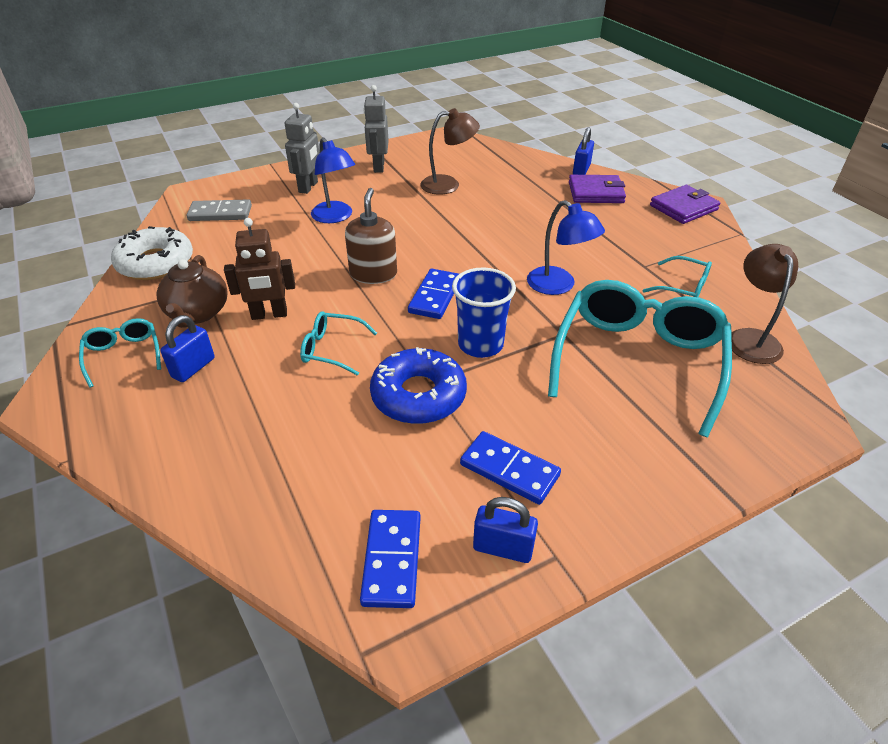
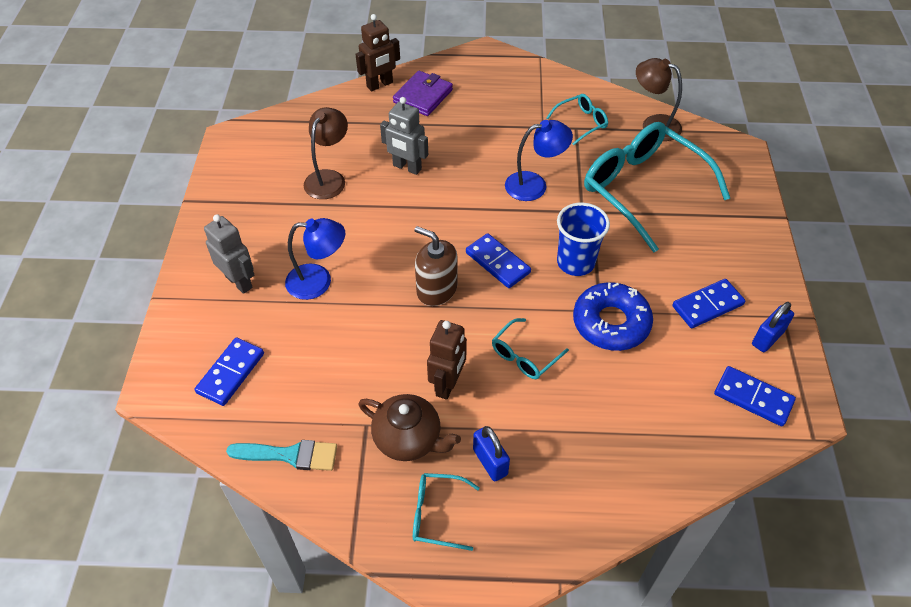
camera: 60 degrees left, 10 degrees up
(156, 263) = (290, 455): white donut -> turquoise brush
(220, 213) = (230, 373): grey domino -> blue domino
(378, 167) = (246, 212): grey robot -> grey robot (407, 167)
(581, 170) = (380, 85): blue padlock -> brown robot
(683, 207) = (484, 63): purple wallet -> none

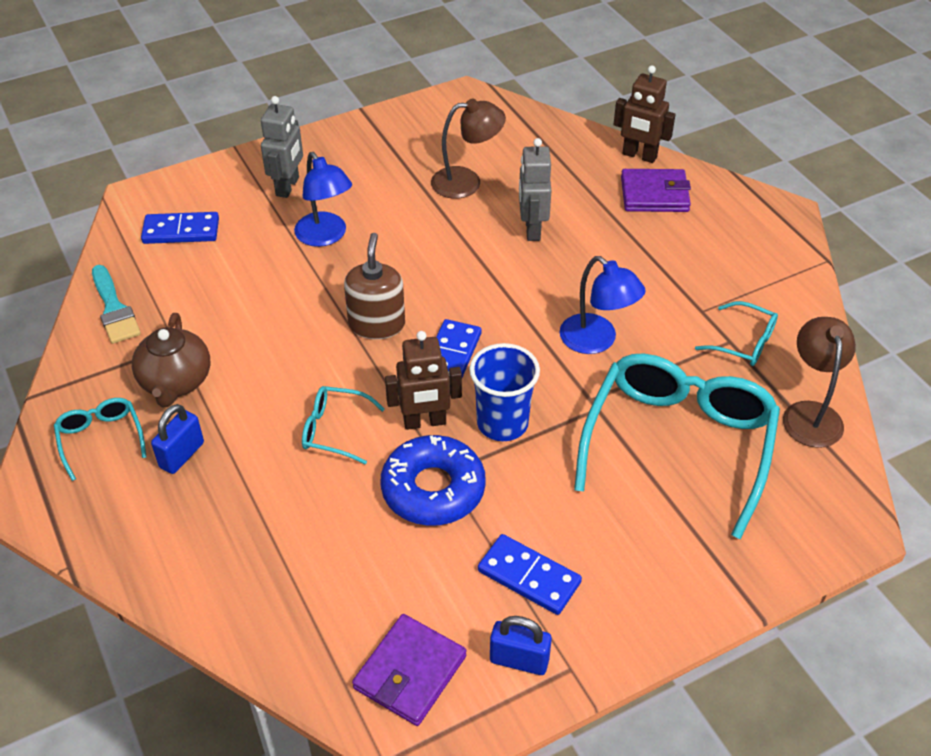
camera: 60 degrees right, 5 degrees down
(448, 384) = (259, 383): brown robot -> brown robot (425, 422)
(753, 397) = (410, 672): blue domino -> purple wallet

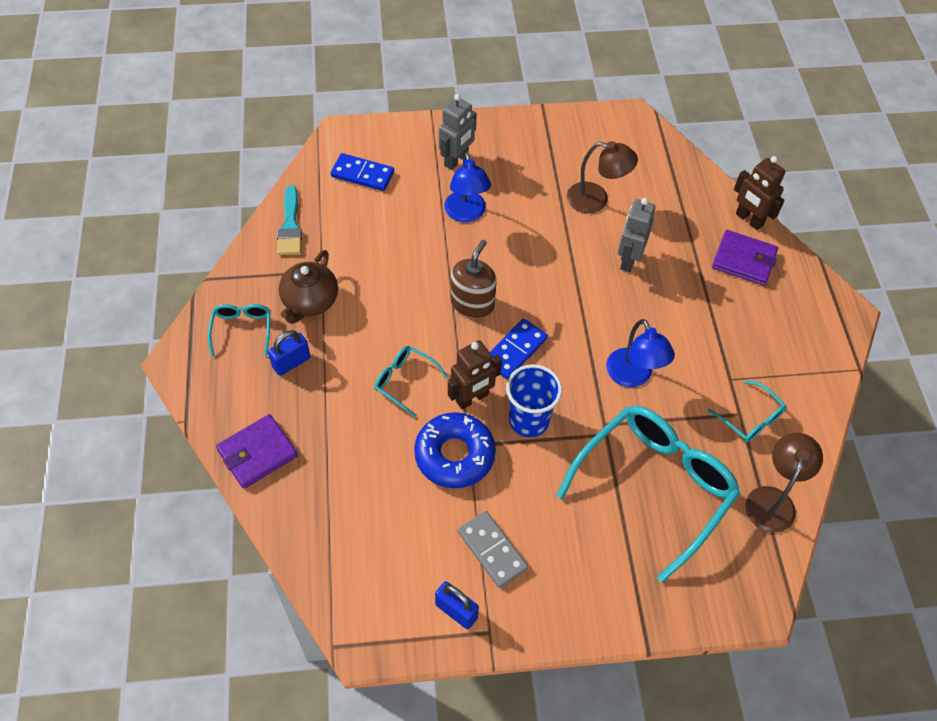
camera: 20 degrees right, 10 degrees up
(410, 672) = (377, 589): purple wallet -> purple wallet (257, 453)
(425, 422) = (472, 398): brown robot -> brown robot turned 45 degrees counterclockwise
(529, 576) = (492, 550): blue domino -> grey domino

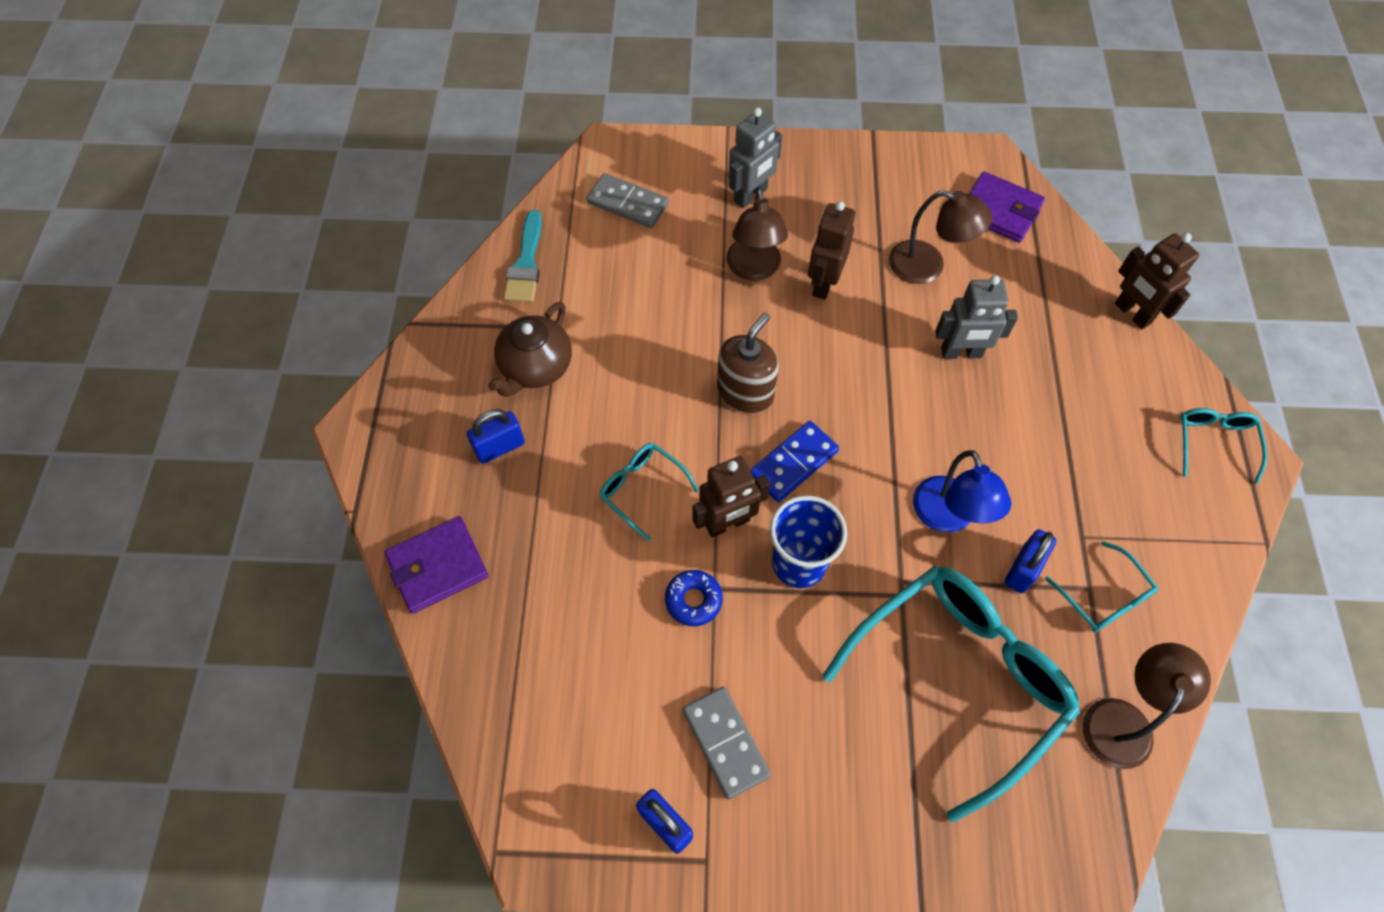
camera: 10 degrees right, 5 degrees up
(242, 330) = (444, 396): turquoise glasses -> turquoise glasses (1214, 443)
(362, 174) = (627, 203): blue domino -> grey domino
(454, 455) = (693, 600): blue donut -> blue donut, size x0.53
(466, 214) = (754, 269): blue lamp -> brown lamp
(520, 219) = (823, 283): none -> brown robot
(628, 260) = (961, 353): grey robot -> grey robot turned 120 degrees counterclockwise
(691, 406) = (1023, 569): none -> blue padlock
(744, 260) = (1119, 369): purple wallet -> purple wallet (999, 210)

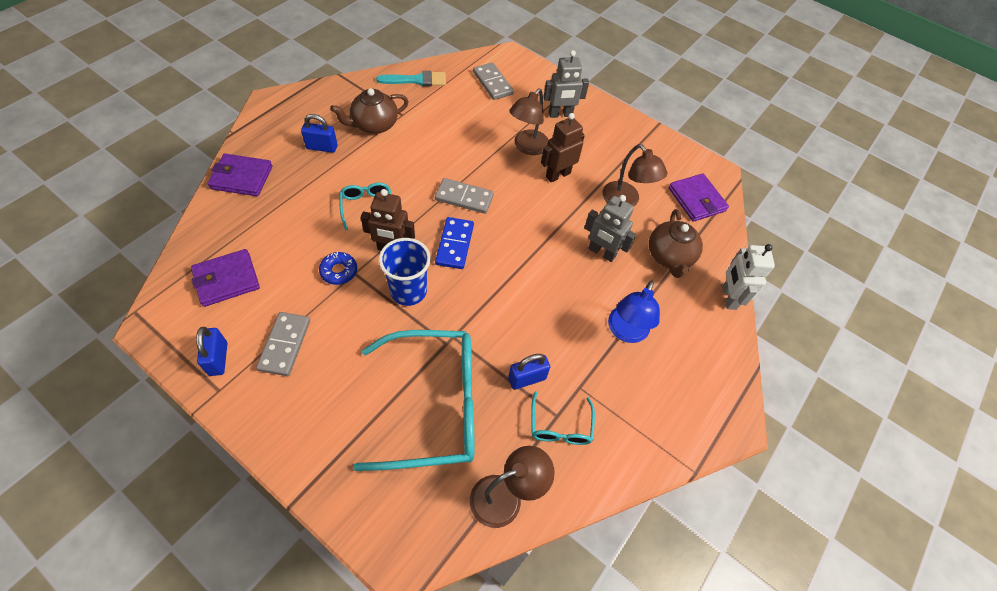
camera: 30 degrees right, 5 degrees down
(526, 263) = (416, 80): turquoise brush -> turquoise brush turned 135 degrees counterclockwise
(568, 718) = (226, 280): none -> purple wallet
(745, 392) = (464, 197): brown soap dispenser -> grey domino
(793, 463) = (454, 244): blue domino -> blue domino turned 75 degrees counterclockwise
(948, 517) = (511, 324): blue lamp -> blue lamp (625, 332)
(1034, 306) = (669, 257): none -> brown teapot
(1132, 313) = (728, 297): brown robot -> white robot
(1214, 443) = (714, 396): turquoise glasses -> none

